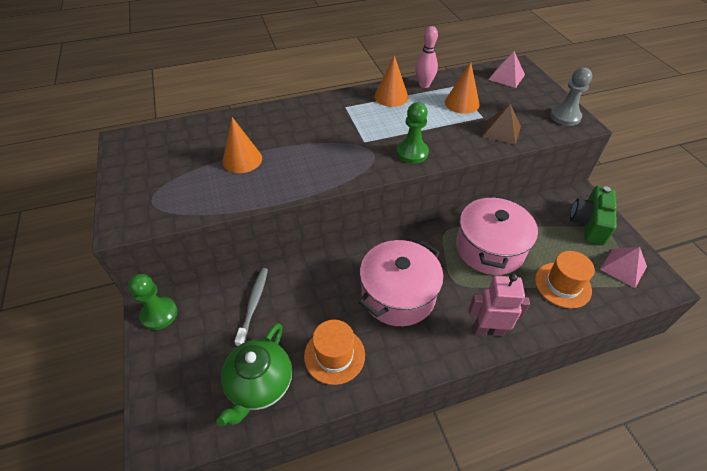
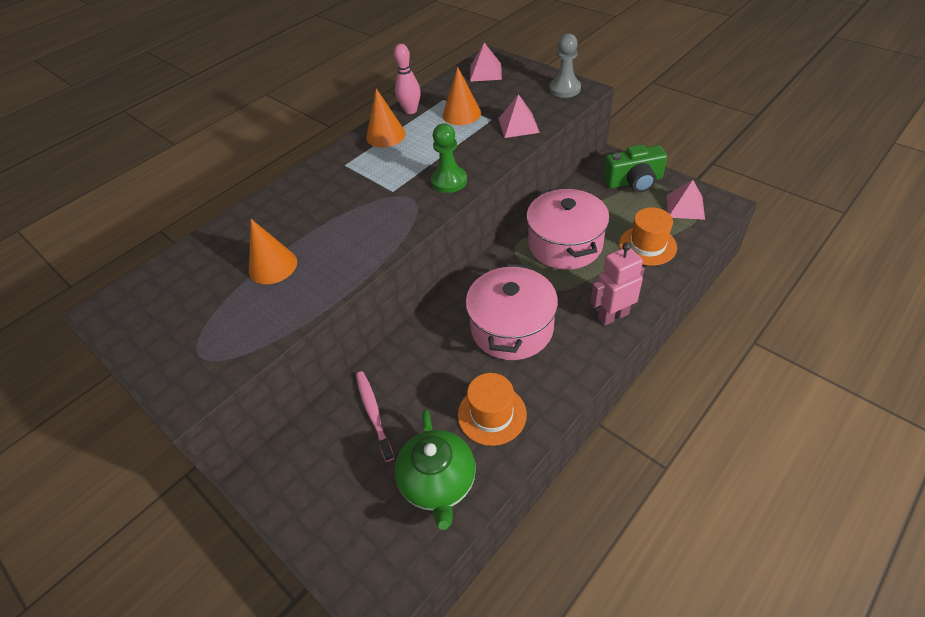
camera: 25 degrees left, 0 degrees up
(159, 314) = (274, 480): green pawn -> none
(253, 304) = (374, 413): grey toothbrush -> pink toothbrush
(501, 131) = (518, 125): brown pyramid -> pink pyramid
(589, 223) = (634, 181): green camera -> green camera turned 90 degrees counterclockwise

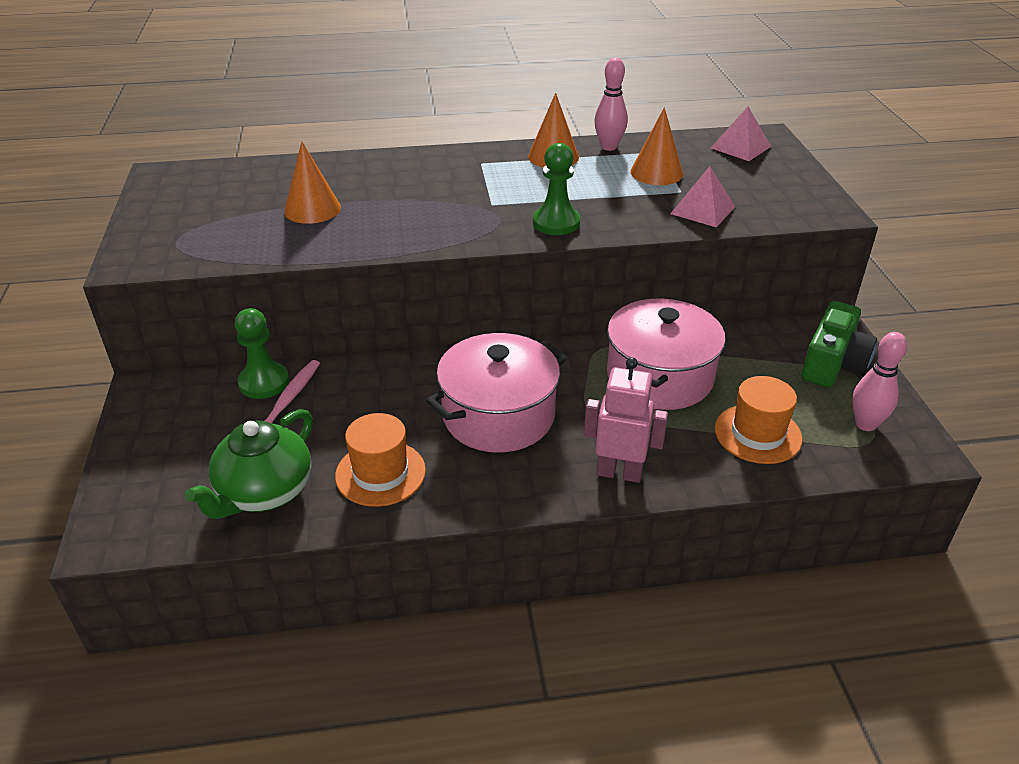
camera: 35 degrees right, 10 degrees down
(340, 411) = (264, 382): none -> green pawn
(565, 89) = (810, 201): grey pawn -> none
(634, 181) = (833, 363): green camera -> green camera turned 90 degrees counterclockwise
(685, 207) = (865, 424): pink pyramid -> pink bowling pin

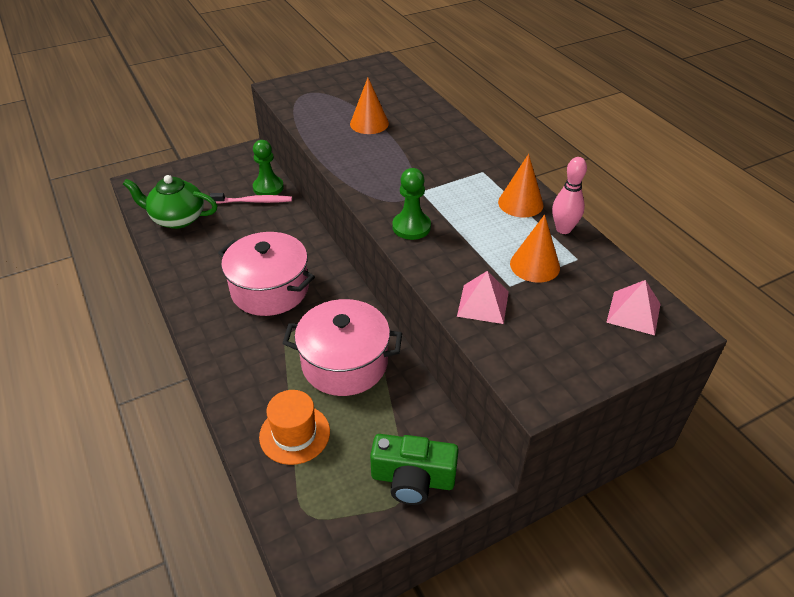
camera: 70 degrees right, 5 degrees up
(380, 473) = (202, 255): orange hat -> none
(619, 473) = (229, 360): pink robot -> none
(865, 424) = (331, 510): pink bowling pin -> none

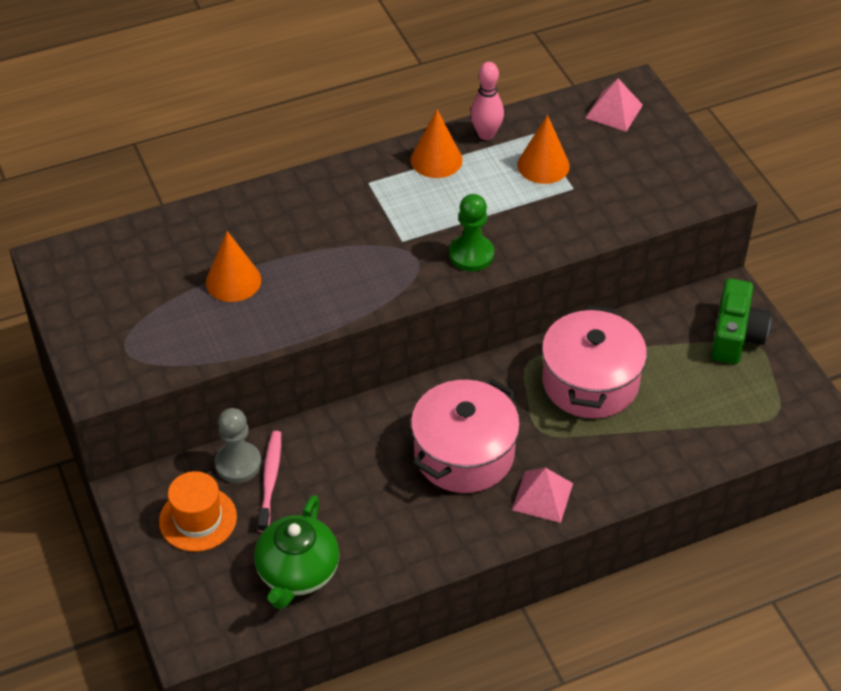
camera: 85 degrees left, 5 degrees up
(268, 187) = (238, 463): green pawn -> grey pawn
(294, 434) = (686, 425): orange hat -> orange hat (198, 519)
(483, 303) = (599, 211): pink pyramid -> pink pyramid (542, 496)

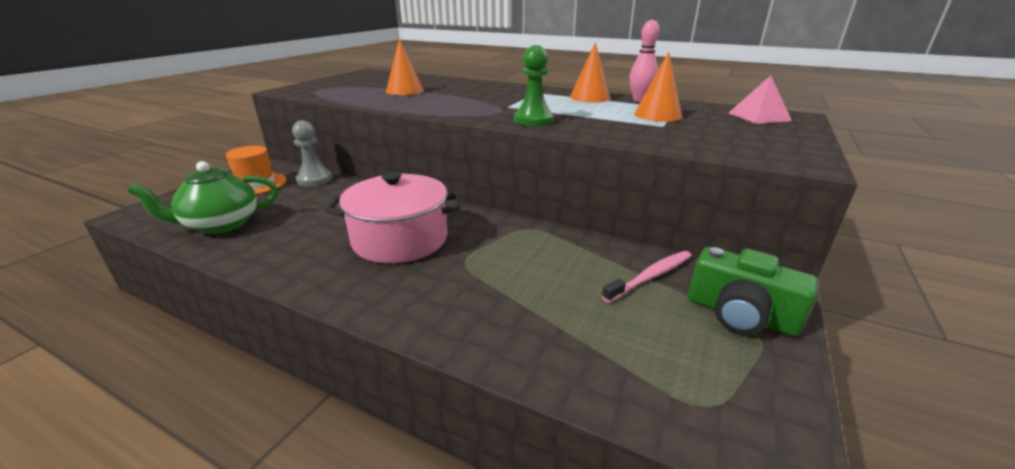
camera: 50 degrees right, 20 degrees down
(270, 480) = (308, 191): pink toothbrush -> pink toothbrush (650, 276)
(542, 496) = (389, 291): pink pyramid -> none
(590, 382) = (549, 261): pink pot -> none
(735, 335) = (740, 314): green camera -> green camera turned 60 degrees clockwise

